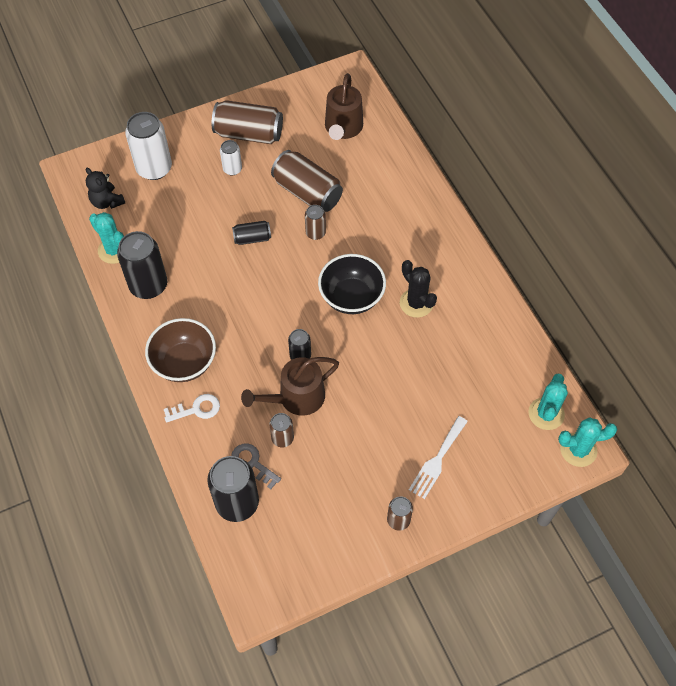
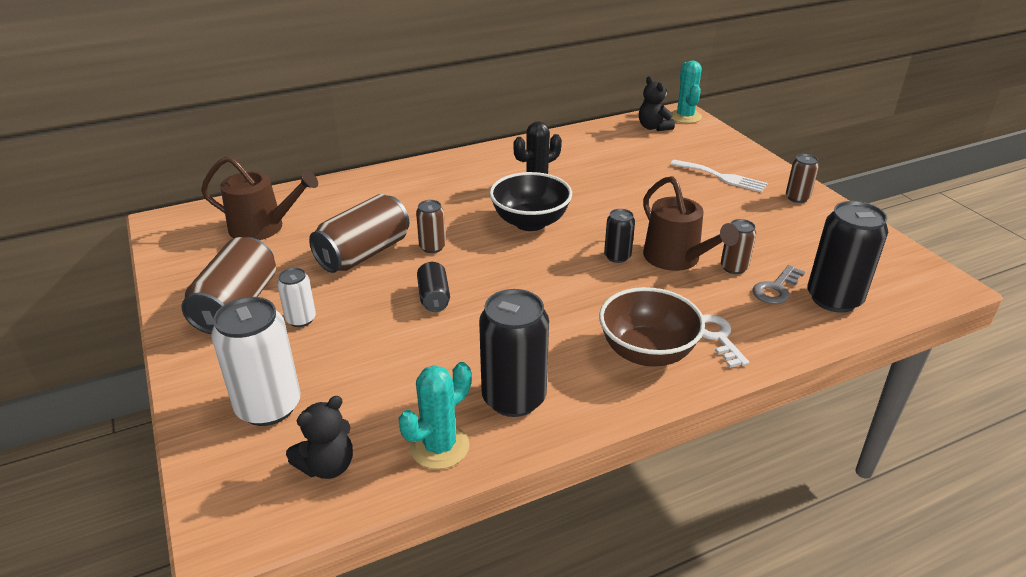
camera: 90 degrees left, 25 degrees down
(546, 414) = (653, 127): turquoise cactus -> black teddy bear

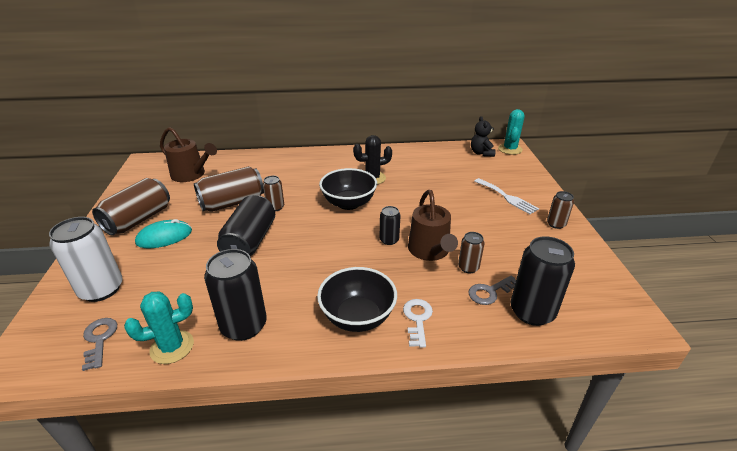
camera: 20 degrees right, 0 degrees up
(301, 319) = (164, 237): white can -> turquoise mouse
(327, 466) = (99, 339): black teddy bear -> grey key
(434, 297) = (250, 241): black can -> black can, size x1.89
(647, 352) = (357, 317): brown bowl -> black bowl

